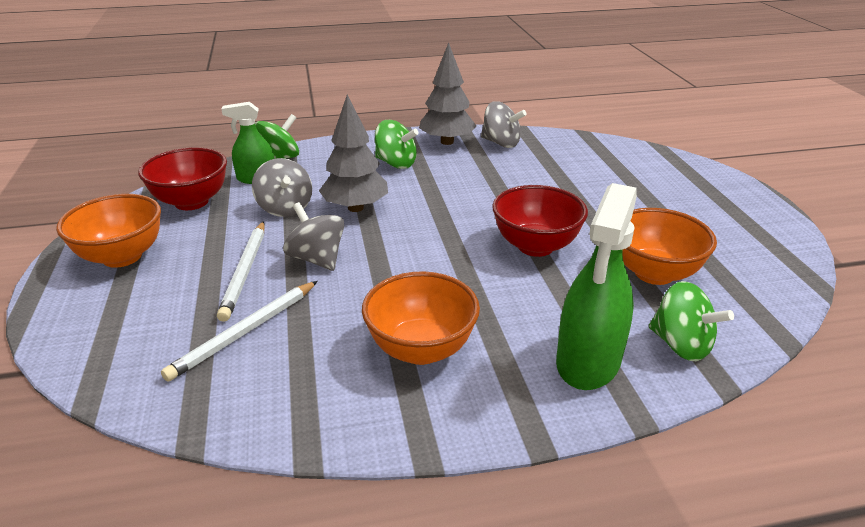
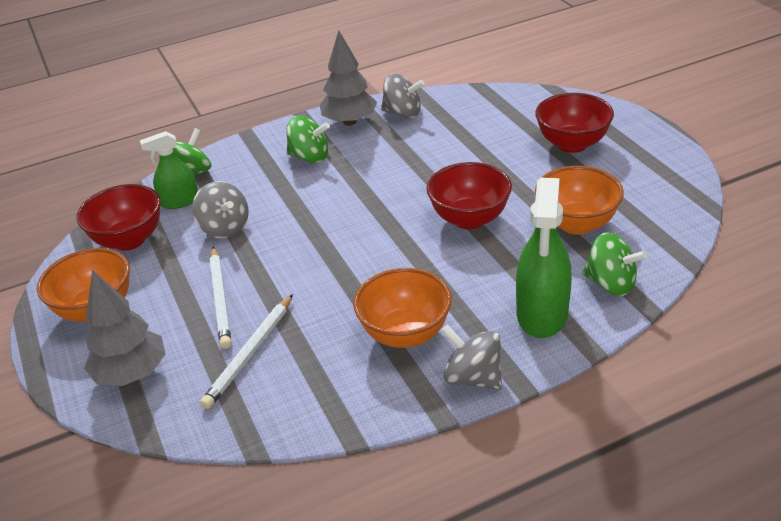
camera: 10 degrees left, 5 degrees up
(317, 259) = (280, 273): grey spinning top -> grey spinning top (473, 377)
(355, 208) = (292, 214): grey tree -> grey tree (132, 373)
(667, 197) = (572, 144): none -> red bowl

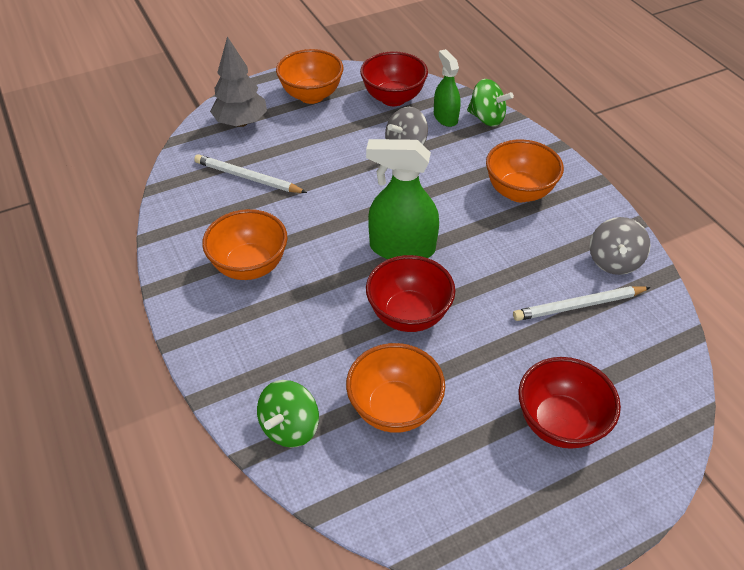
camera: 85 degrees right, 10 degrees up
(220, 299) = (313, 155): white pencil -> white pencil (579, 305)
(309, 157) = (519, 192): green spinning top -> orange bowl
(350, 122) = (590, 218): grey tree -> none
(473, 377) = (188, 309): grey spinning top -> none
(542, 314) = (256, 364): green spray bottle -> green spray bottle (402, 248)

